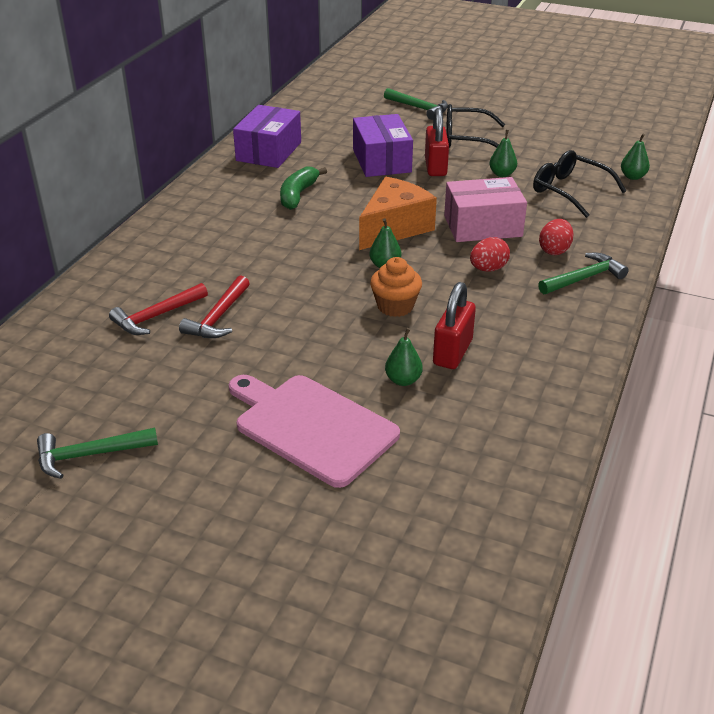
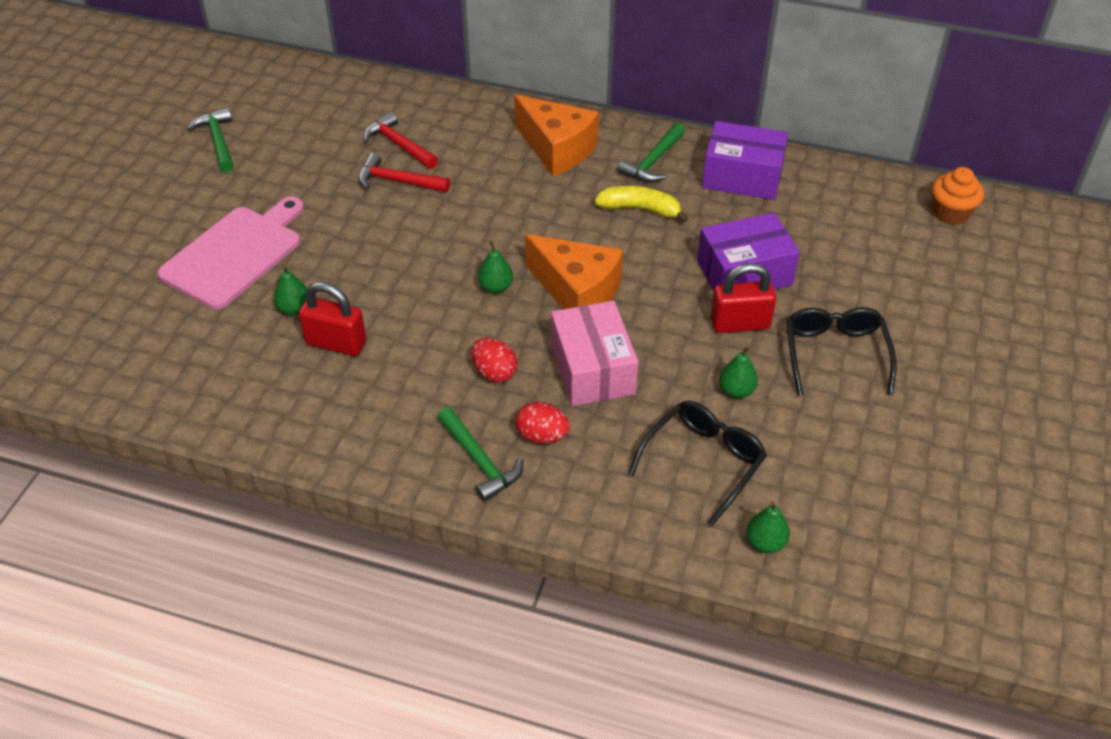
camera: 85 degrees right, 10 degrees up
(201, 228) = (557, 149): none -> orange cheese
(298, 195) = (640, 210): green banana -> yellow banana
(395, 306) = (417, 298): orange cupcake -> orange cupcake (950, 213)
(419, 108) = (920, 303): green hammer -> green hammer (653, 161)

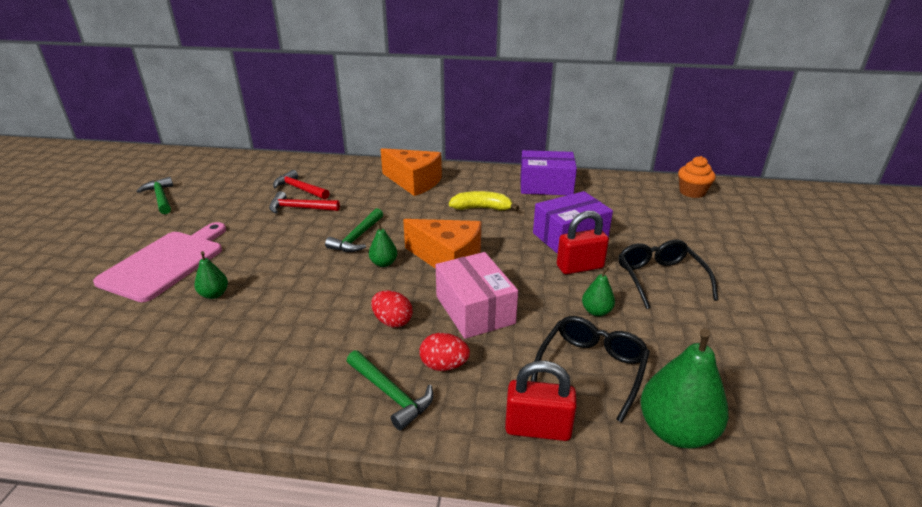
camera: 10 degrees left, 15 degrees down
(336, 343) = (251, 315): red padlock -> red padlock (537, 428)
(653, 161) = (483, 183): green hammer -> green hammer (357, 237)
(765, 542) = (675, 430): green pear -> green pear, size x1.96

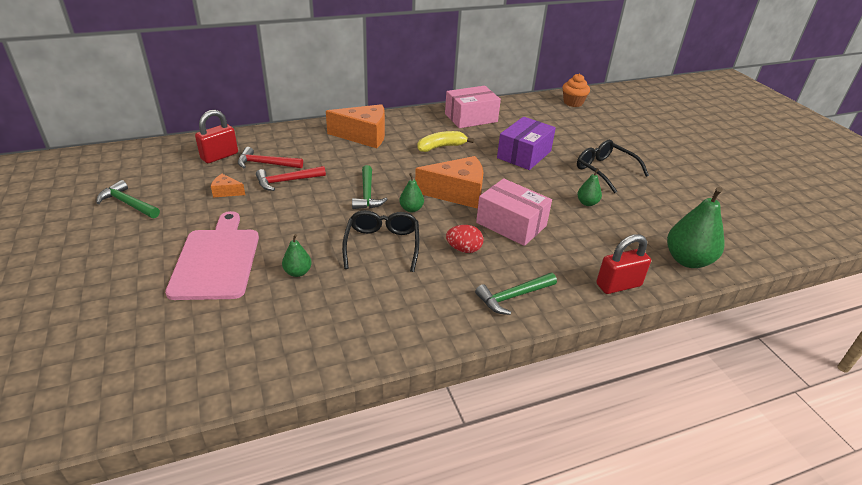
camera: 30 degrees left, 5 degrees up
(241, 206) = (226, 192): none -> orange cheese
(390, 394) = (513, 296): green hammer -> green hammer turned 135 degrees clockwise
(444, 365) = (528, 267): red egg -> none
(546, 186) = (471, 118): purple box -> pink box
(580, 267) = (550, 175): red padlock -> red padlock (219, 156)
(591, 369) = (616, 240): black glasses -> black glasses (382, 245)

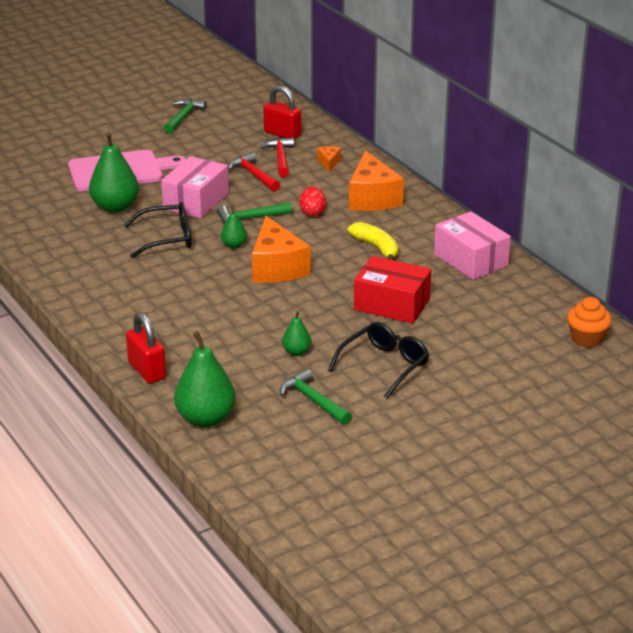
camera: 80 degrees right, 5 degrees down
(226, 192) = (221, 152): orange cheese -> orange cheese (329, 163)
(298, 272) = (115, 207): green pear -> green pear, size x1.96
(464, 249) = (175, 280): red egg -> red egg (312, 212)
(511, 224) = (230, 304): pink box -> pink box (196, 201)
(513, 296) = (112, 312): green hammer -> green hammer (313, 400)
(524, 154) = (392, 304): purple box -> red box

